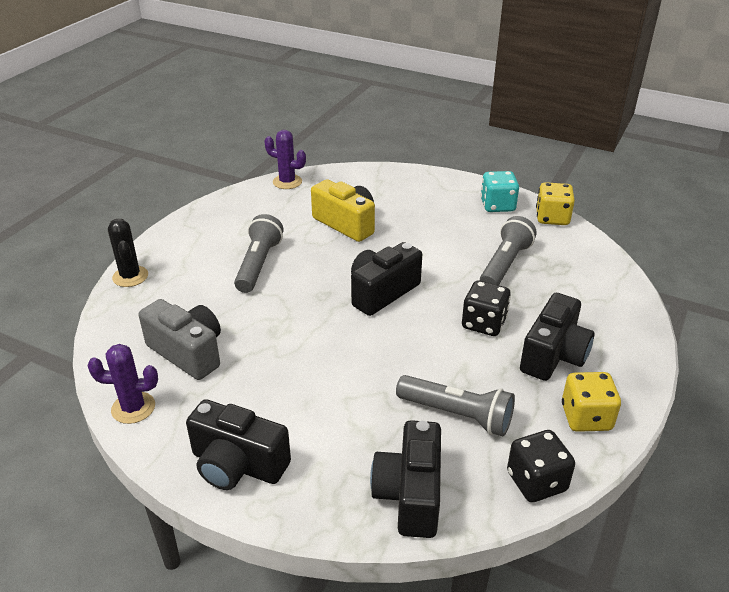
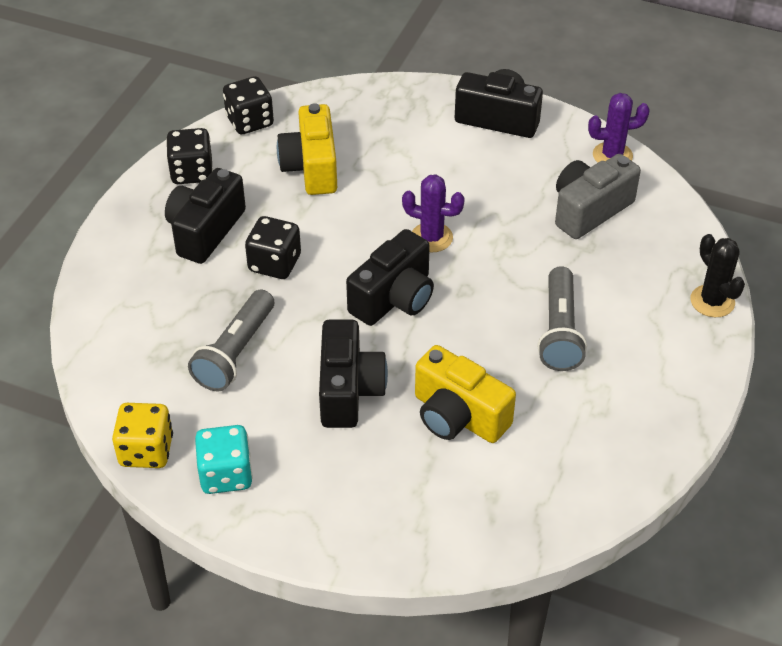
camera: 175 degrees right, 10 degrees up
(188, 352) = (589, 210): grey camera -> grey camera turned 105 degrees clockwise
(287, 182) = (577, 512): purple cactus -> purple cactus (431, 237)
(410, 494) = (353, 107): black camera -> black camera (348, 390)
(457, 415) = (311, 167): grey flashlight -> yellow camera
(586, 417) = (192, 172): yellow dice -> black dice

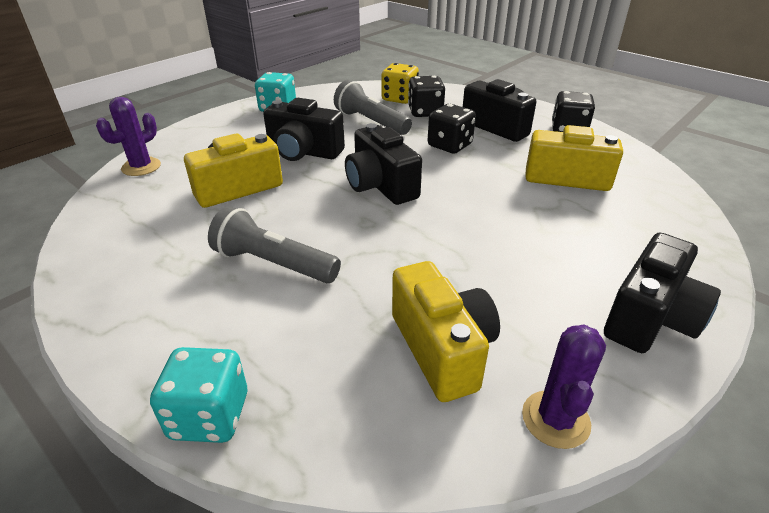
camera: 110 degrees right, 10 degrees down
(146, 451) = (317, 92): yellow dice -> yellow dice (399, 98)
(249, 121) = (637, 160): black dice -> black dice (425, 112)
(431, 237) = (446, 219): purple cactus -> purple cactus (141, 167)
(589, 210) = (442, 349): grey camera -> yellow camera
(712, 301) = (209, 416): black cactus -> turquoise dice

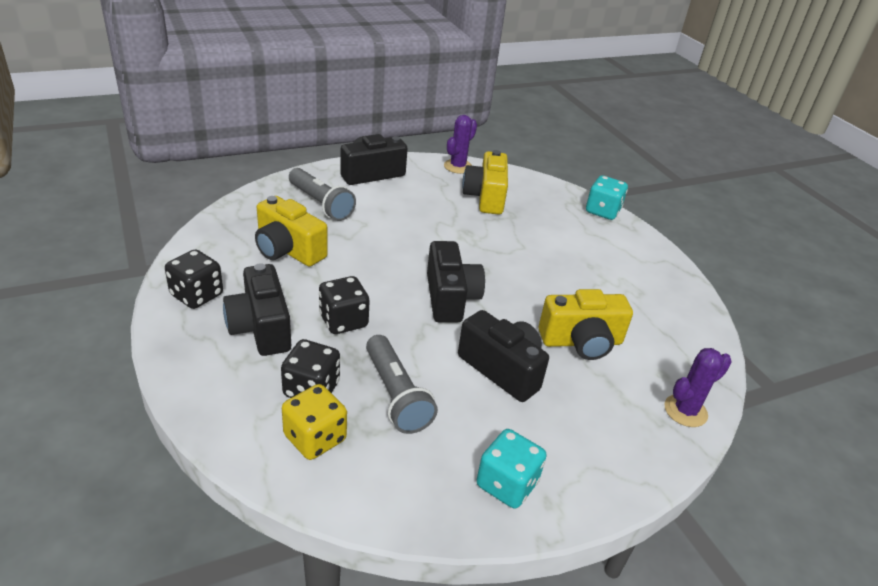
camera: 160 degrees left, 0 degrees up
(273, 264) = (561, 264): grey flashlight -> grey flashlight (321, 204)

